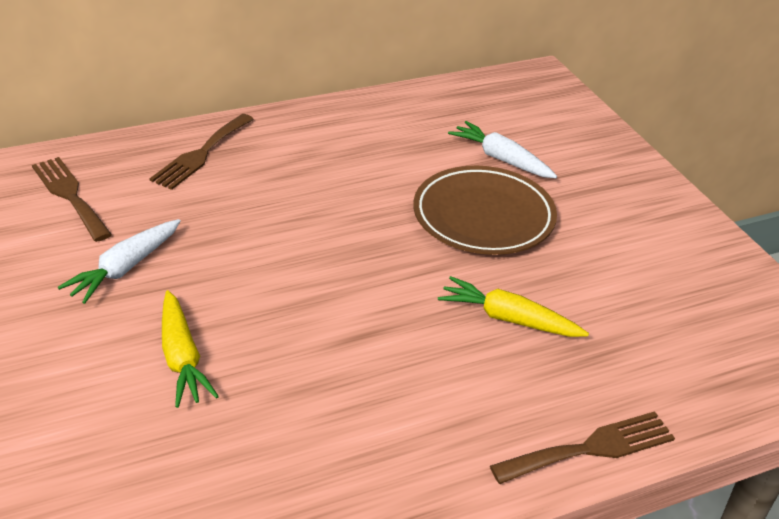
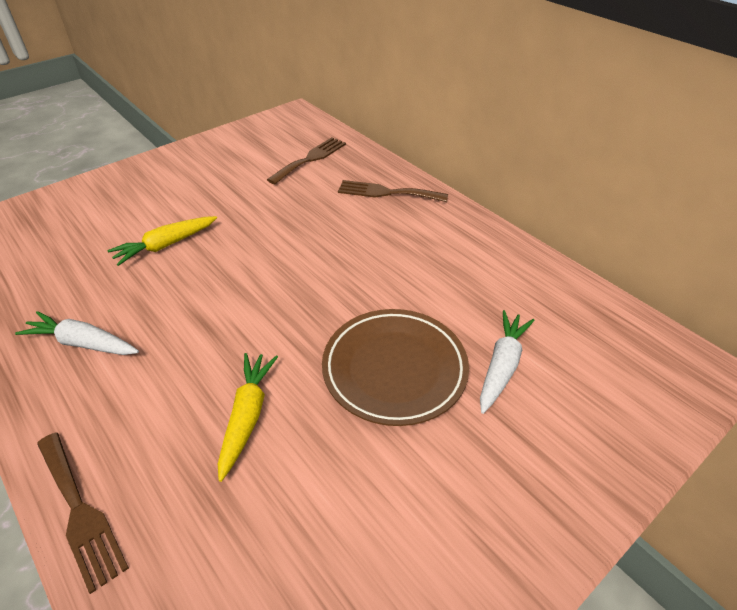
camera: 75 degrees right, 5 degrees up
(125, 268) = (246, 199): white carrot -> white carrot (83, 343)

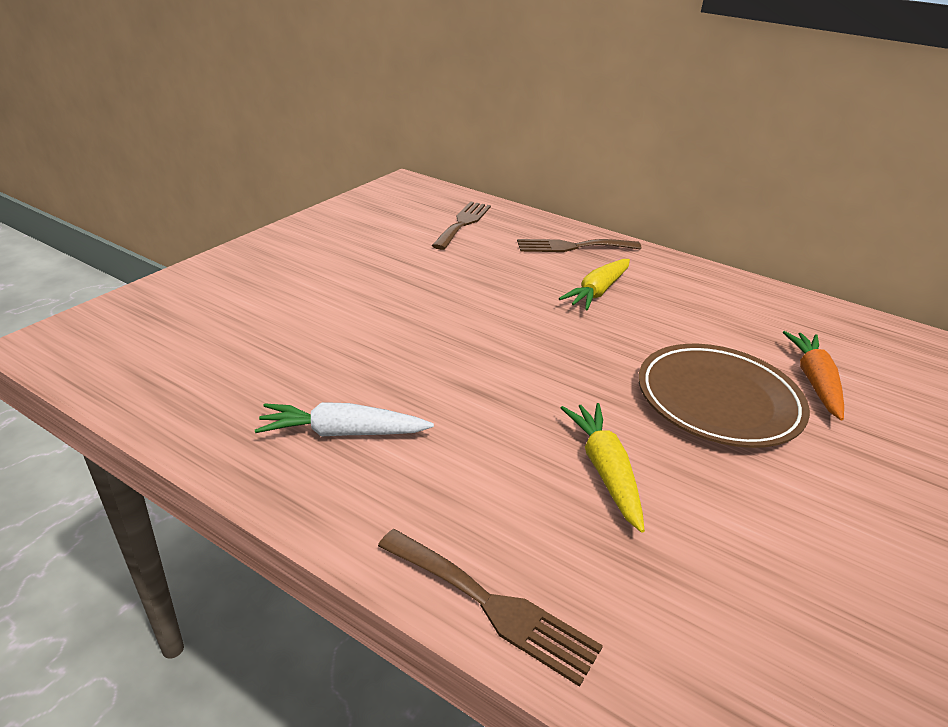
camera: 20 degrees left, 10 degrees down
(166, 245) = (363, 321): yellow carrot -> yellow carrot (597, 291)
(501, 366) = (814, 381): white carrot -> orange carrot

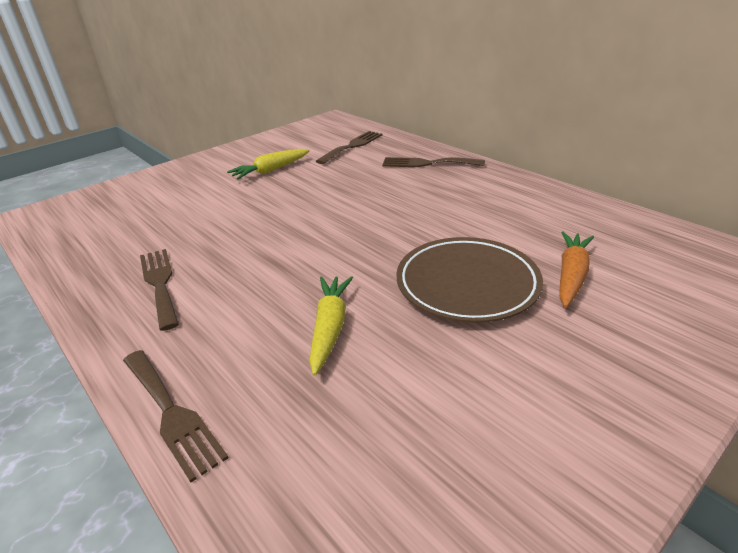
camera: 20 degrees right, 0 degrees up
(343, 433) = (160, 283): white carrot -> brown fork
(597, 291) = (424, 196): yellow carrot -> yellow carrot (271, 170)

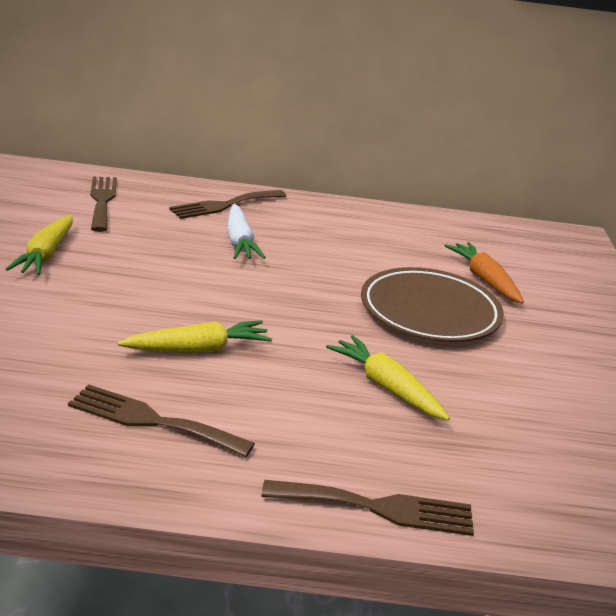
camera: 50 degrees left, 5 degrees down
(255, 251) = (198, 349): none -> yellow carrot
(398, 189) = (239, 241): none -> white carrot

